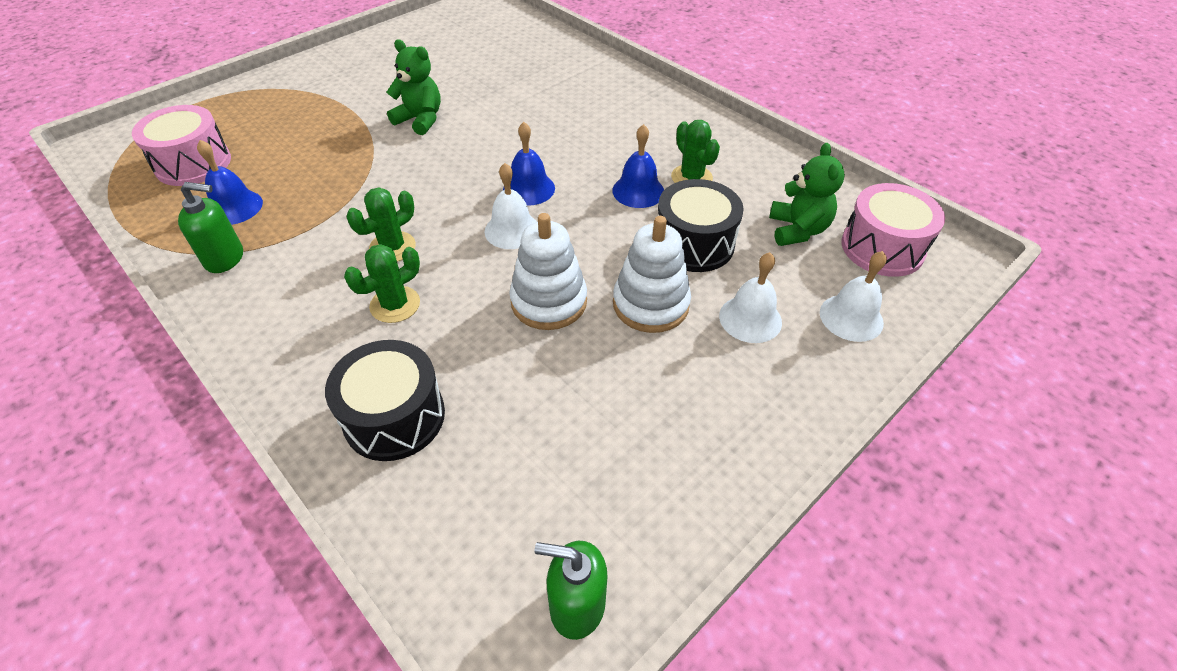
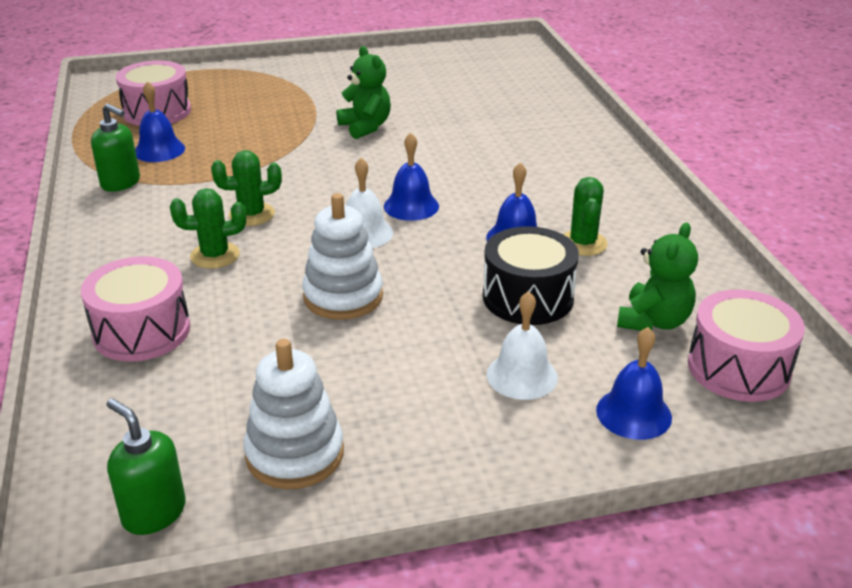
camera: 30 degrees right, 15 degrees down
(394, 417) = (142, 331): black drum -> pink drum
(650, 304) = (434, 330): white stacking toy -> white stacking toy (295, 454)
(851, 317) = (633, 413): white bell -> blue bell

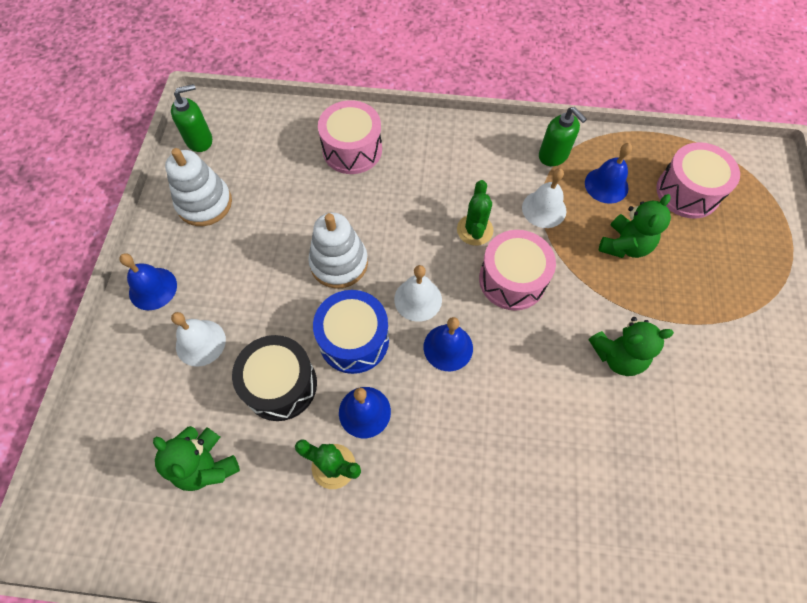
camera: 110 degrees right, 30 degrees up
(121, 183) = (553, 155): green soap dispenser -> green soap dispenser turned 90 degrees counterclockwise
(205, 179) = (544, 209): none -> white bell
(215, 255) = (424, 198): green cactus -> none
(238, 134) = (624, 245): none -> green teddy bear
(440, 262) = (354, 340): none -> blue drum
(633, 413) = (129, 395): blue bell -> blue bell (153, 288)
(738, 368) = (126, 497): pink drum -> pink drum (512, 280)

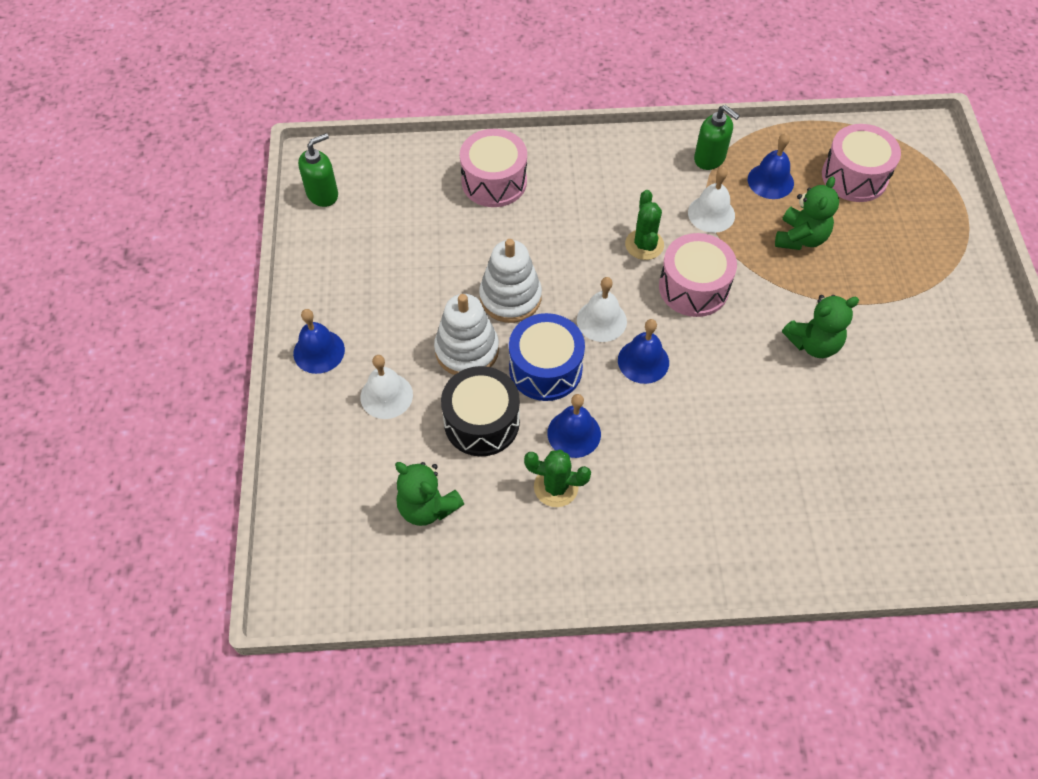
camera: 10 degrees left, 5 degrees down
(204, 203) = (348, 259): white stacking toy -> white stacking toy (467, 350)

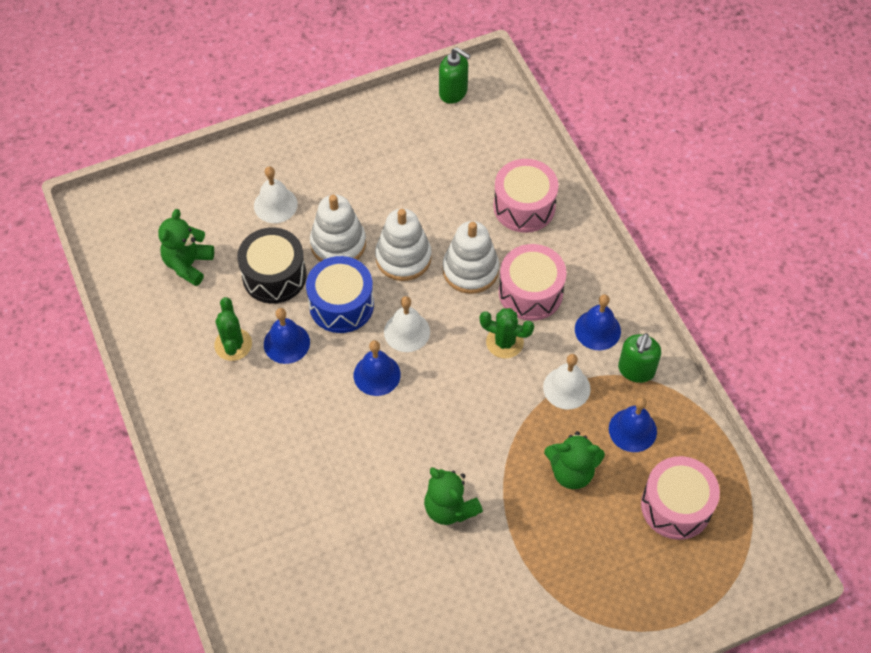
camera: 70 degrees right, 0 degrees up
(319, 351) = (299, 147): blue bell -> blue bell (597, 330)
(550, 246) = (470, 270): none -> white stacking toy
(644, 245) = (504, 342): green cactus -> green cactus turned 45 degrees clockwise
(693, 287) = (473, 394): pink drum -> pink drum (530, 292)

